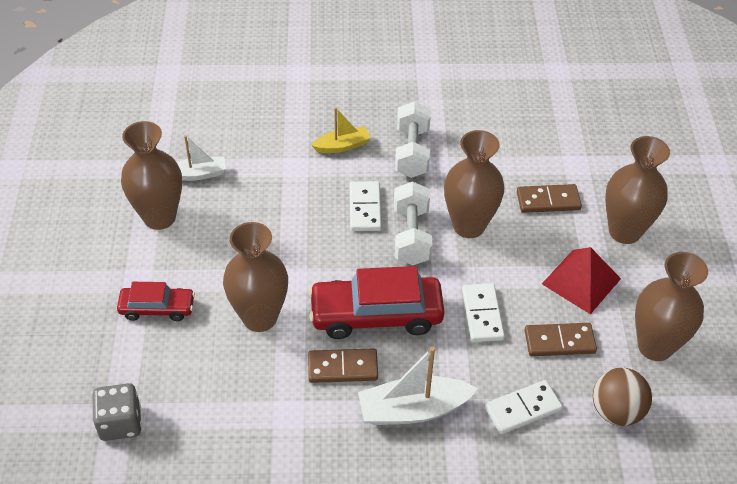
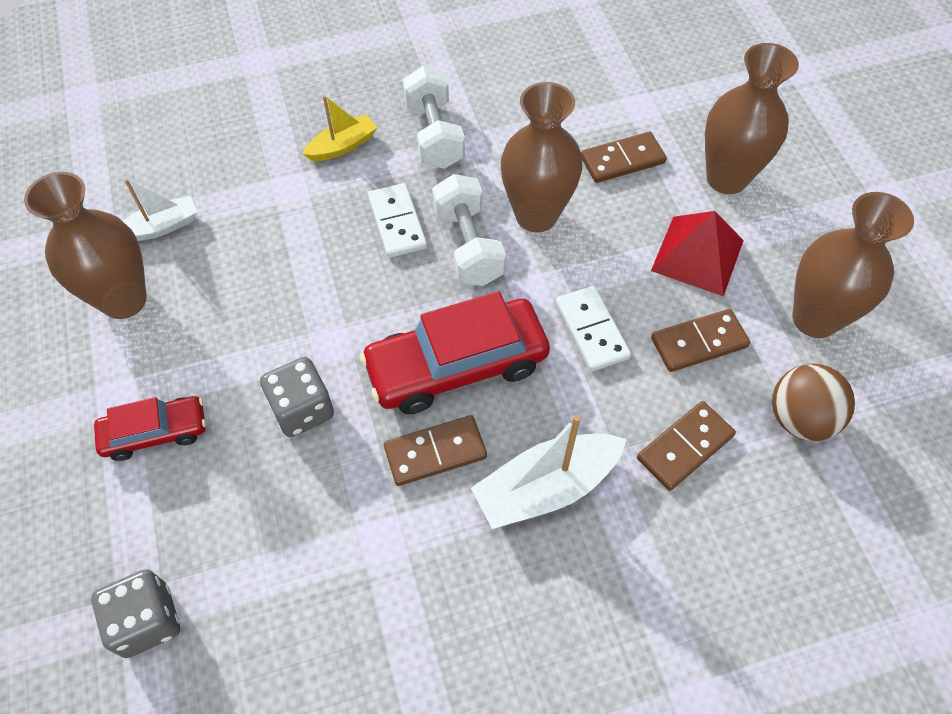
camera: 15 degrees left, 10 degrees up
(260, 317) = (302, 409): brown vase -> grey dice
(522, 409) = (684, 447): white domino -> brown domino

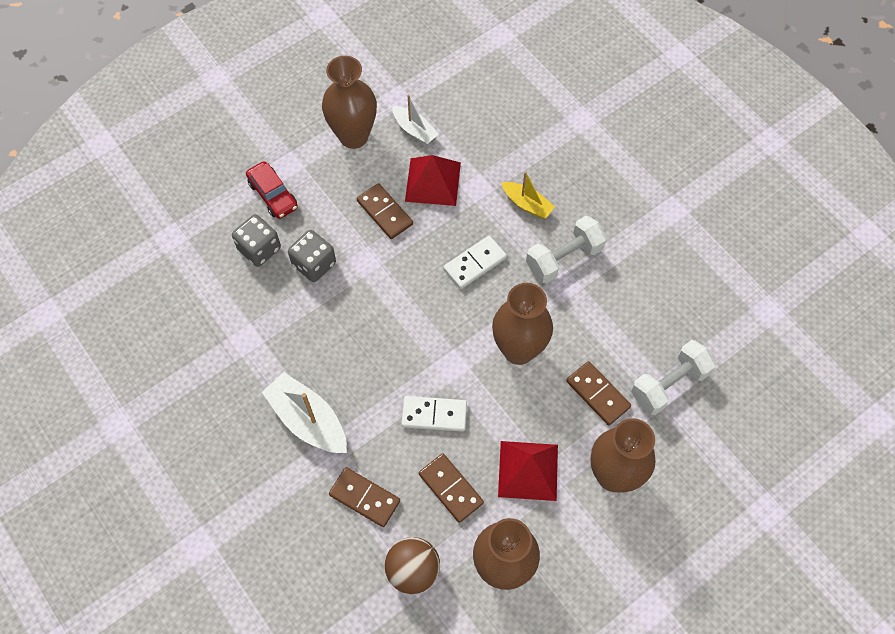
camera: 70 degrees right, 5 degrees up
(147, 621) = (166, 242): grey dice -> grey dice (259, 249)
(253, 230) = (433, 181): none -> red pyramid
(435, 452) = (310, 348): brown domino -> brown domino (384, 213)
(456, 366) = (375, 339): red car -> none
(468, 246) = (473, 314): white dumbbell -> white dumbbell (669, 384)
(592, 330) = (434, 415): white domino -> white domino turned 45 degrees clockwise

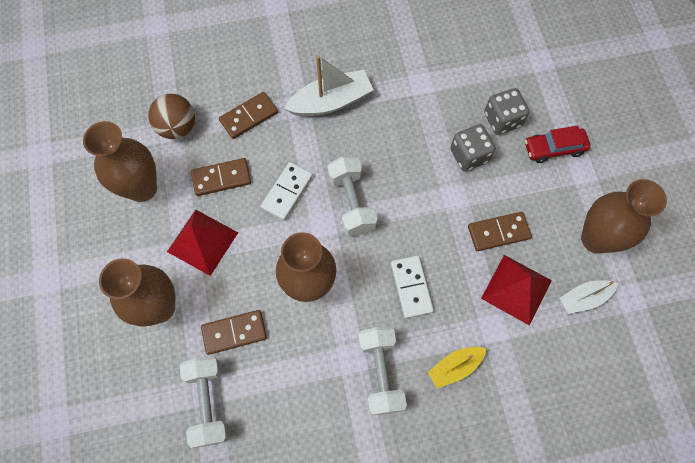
camera: 115 degrees right, 5 degrees up
(416, 349) = (351, 203): none -> white dumbbell

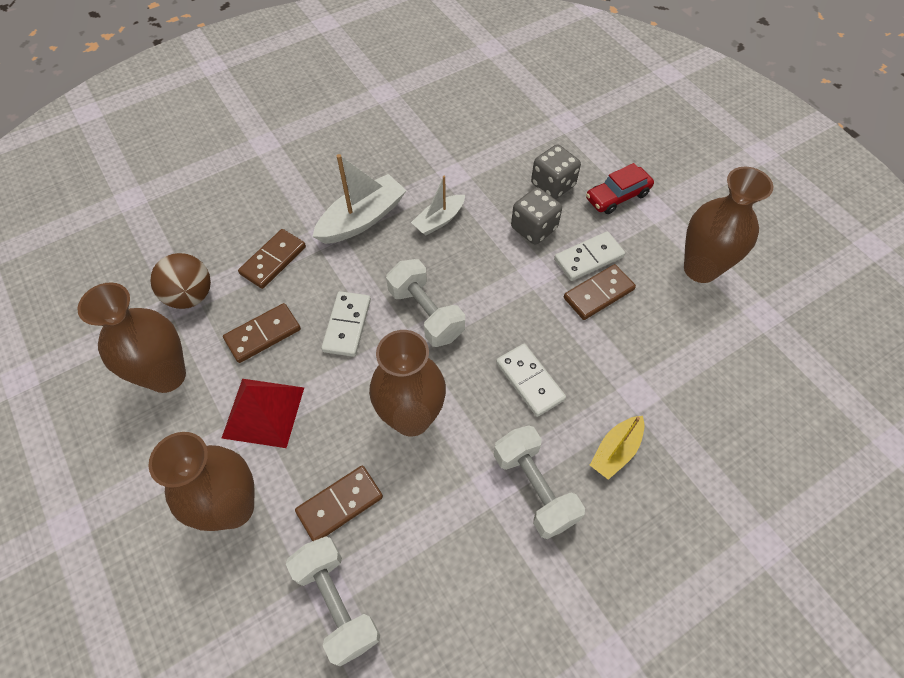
camera: 20 degrees left, 10 degrees down
(504, 198) = (588, 258): none -> white domino
(516, 289) = (643, 345): red pyramid -> none
(584, 298) = (717, 330): white boat -> white boat (439, 220)

